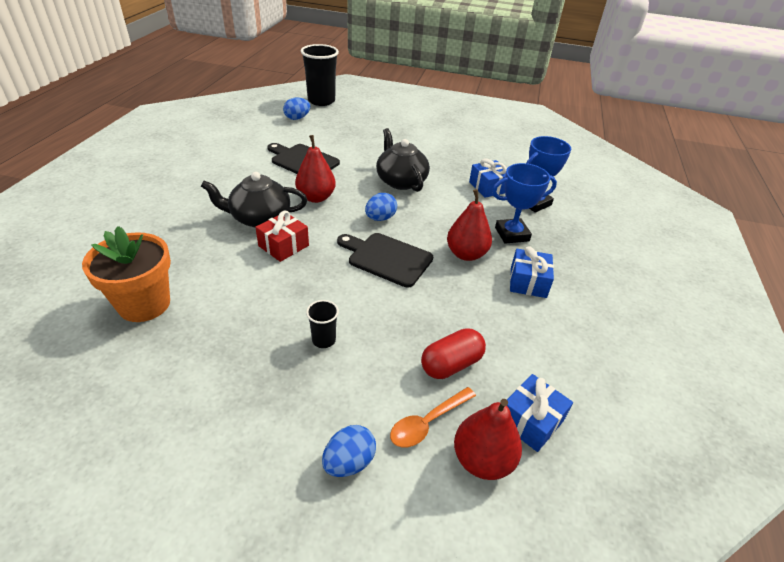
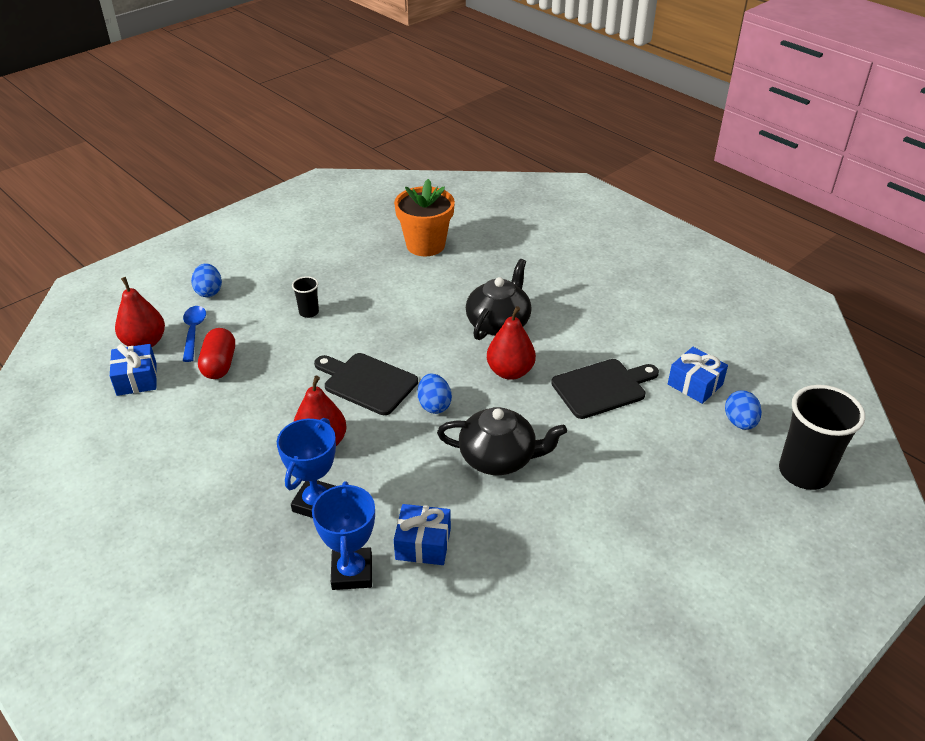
camera: 125 degrees right, 0 degrees up
(283, 246) = (441, 325): red gift -> none
(387, 258) = (367, 382): black cutting board -> black cutting board turned 120 degrees counterclockwise
(428, 422) = (193, 332): orange spoon -> blue spoon
(528, 282) = (242, 467): blue gift -> blue gift (695, 384)

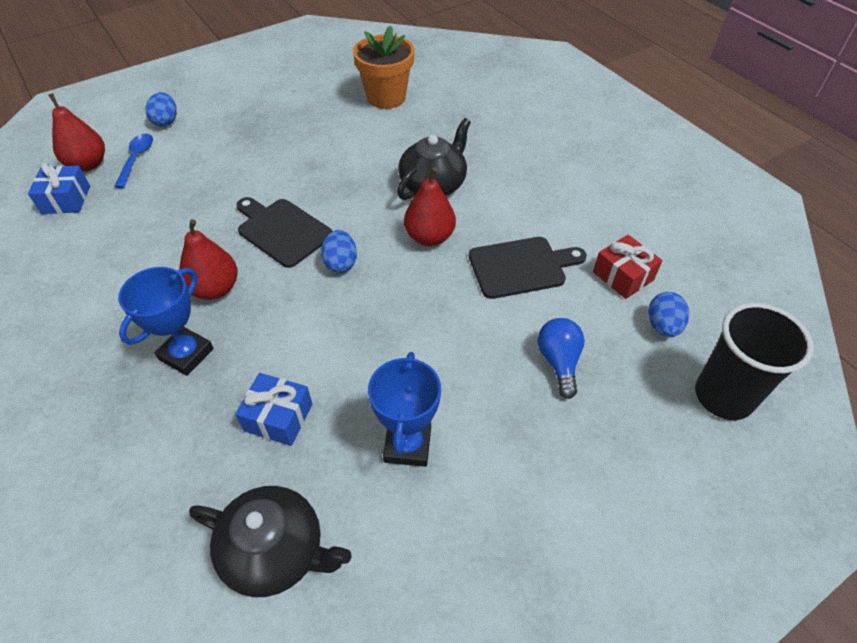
camera: 10 degrees right, 10 degrees up
(219, 364) = (148, 194): red capsule -> none
(309, 312) = (251, 152): black cup -> none
(352, 572) = (194, 438): blue trophy -> blue trophy (407, 445)
(499, 458) = (389, 330): black teapot -> black teapot (275, 551)
(658, 464) = (559, 362): none -> blue light bulb
(695, 384) = (623, 276): blue gift -> red gift

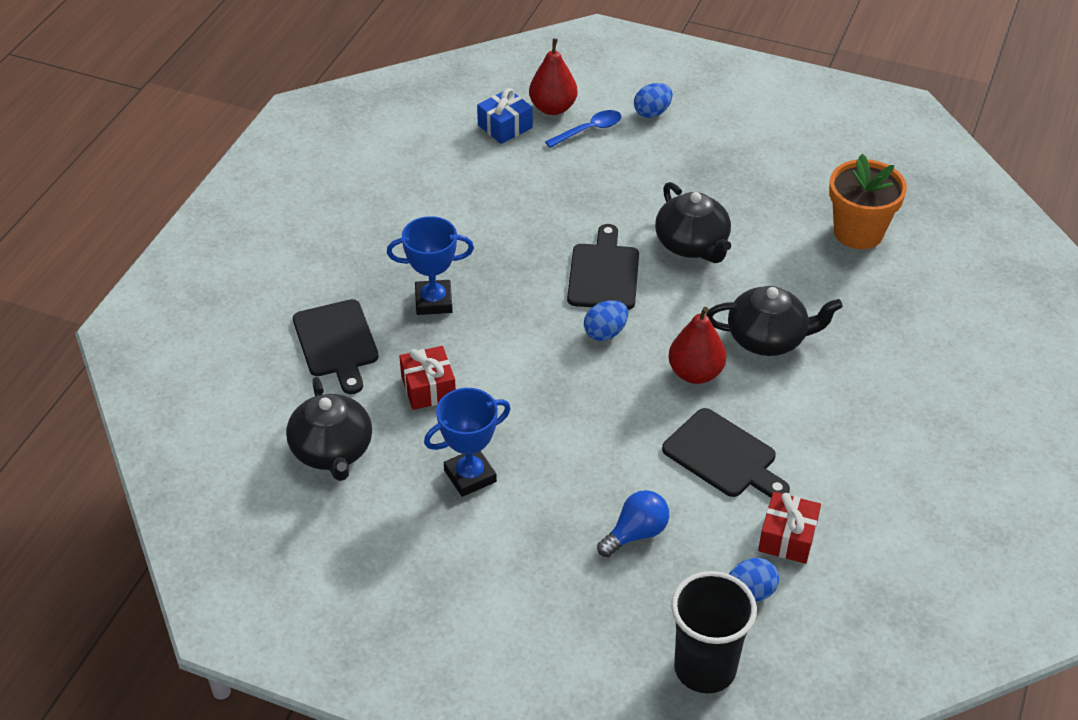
camera: 55 degrees right, 5 degrees down
(147, 462) = (336, 342): none -> black cutting board
(215, 289) = (505, 275): red pear -> none
(278, 417) = (428, 388): blue gift -> red gift
(309, 171) = (692, 244): none -> black teapot

